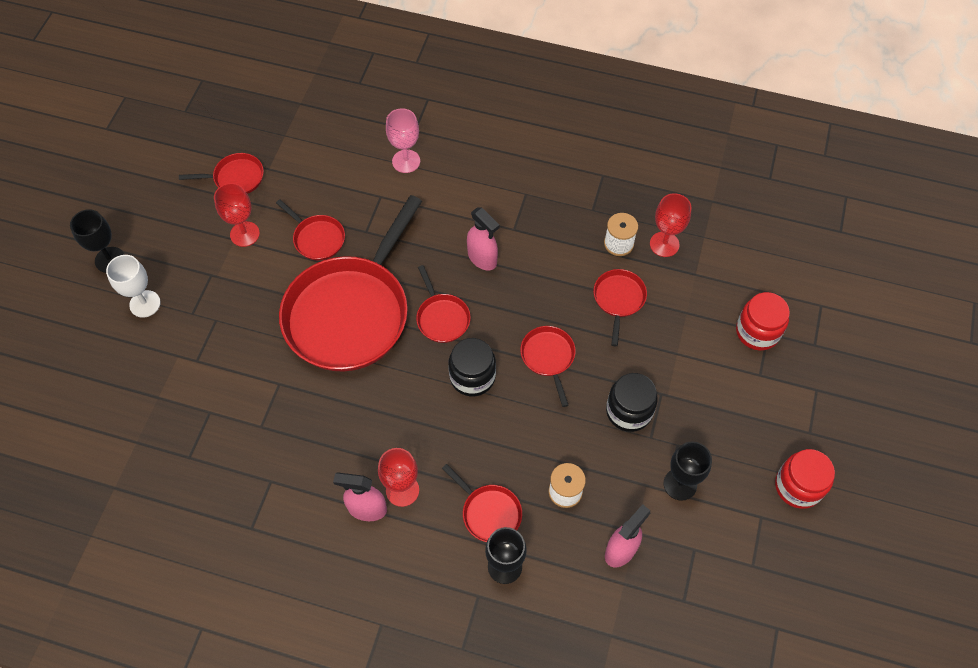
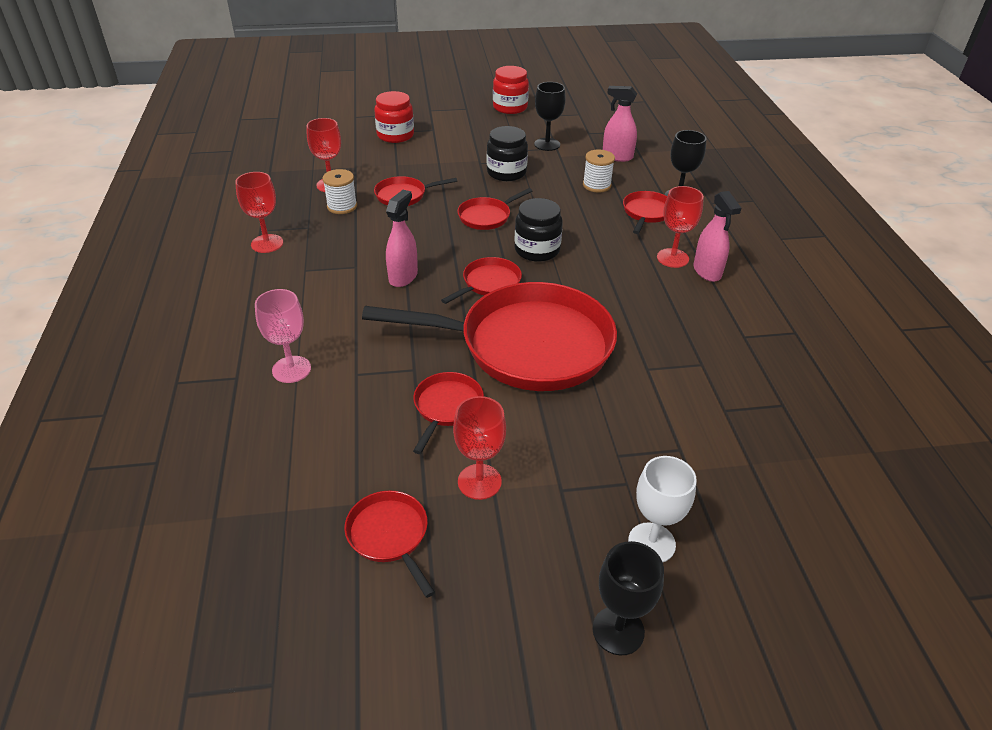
camera: 115 degrees left, 20 degrees down
(578, 176) = (267, 243): none -> red goblet

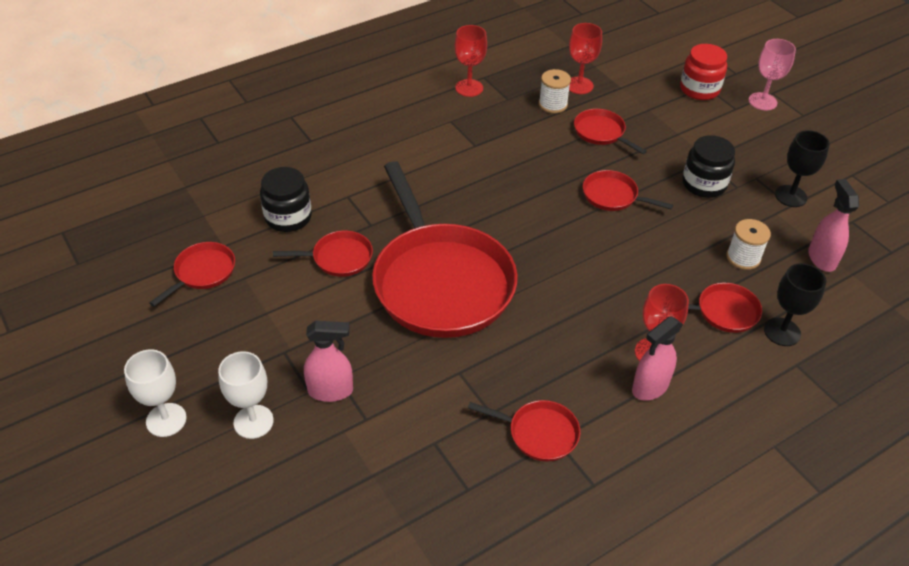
camera: 65 degrees right, 5 degrees up
(291, 369) = (333, 162): pink goblet -> pink goblet (762, 101)
(403, 277) = (481, 177): pink spray bottle -> pink spray bottle (331, 391)
(479, 481) = (271, 302): red goblet -> none
(489, 283) = (510, 231): red pan -> red pan (539, 433)
(510, 107) = (842, 144): red jar -> none
(537, 250) = (585, 247): black jar -> black jar (288, 217)
(618, 630) = (166, 420): black goblet -> white goblet

